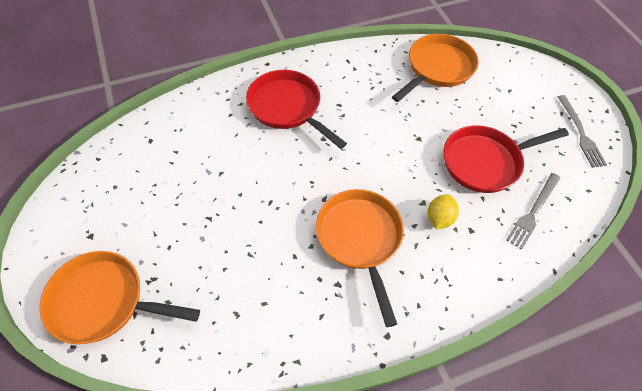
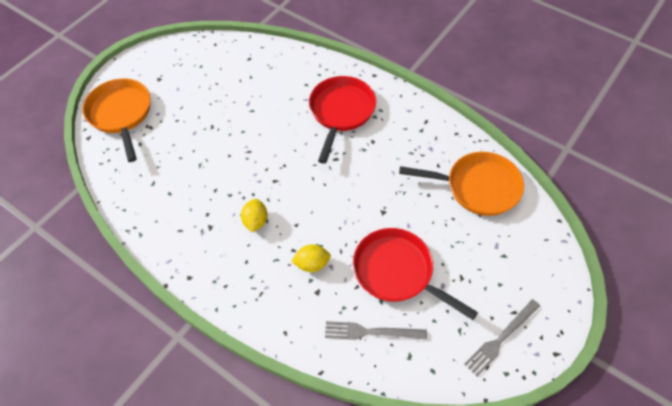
camera: 60 degrees right, 0 degrees up
(360, 239) = (255, 221): orange pan -> yellow lemon

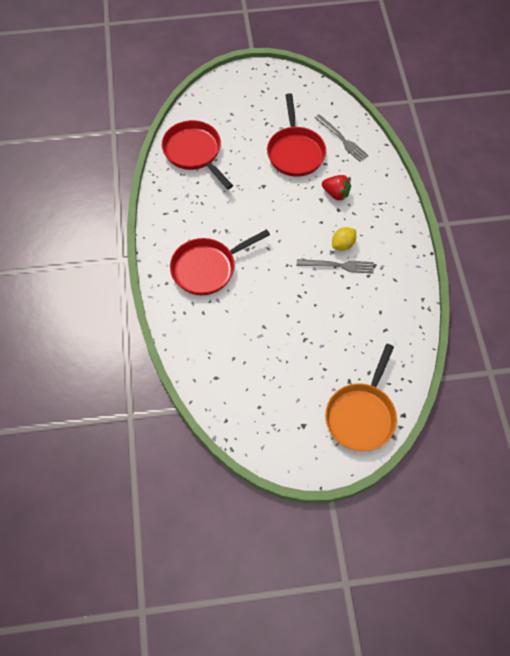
camera: 135 degrees left, 5 degrees up
(312, 264) = (336, 193): yellow lemon -> red strawberry
(477, 187) = (194, 152): orange pan -> red pan
(501, 338) = (284, 88): grey fork -> grey fork (338, 265)

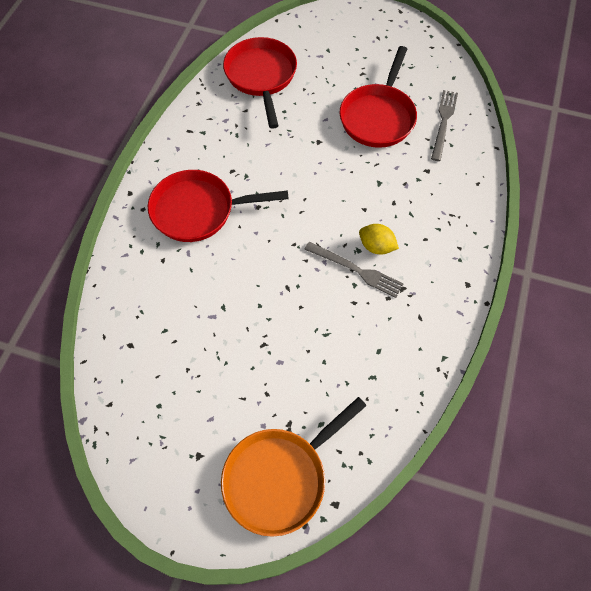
camera: 25 degrees right, 0 degrees up
(336, 193) = (401, 182): red strawberry -> none
(342, 139) = (443, 122): grey fork -> grey fork turned 150 degrees counterclockwise
(343, 244) = (376, 246): yellow lemon -> yellow lemon turned 45 degrees clockwise

